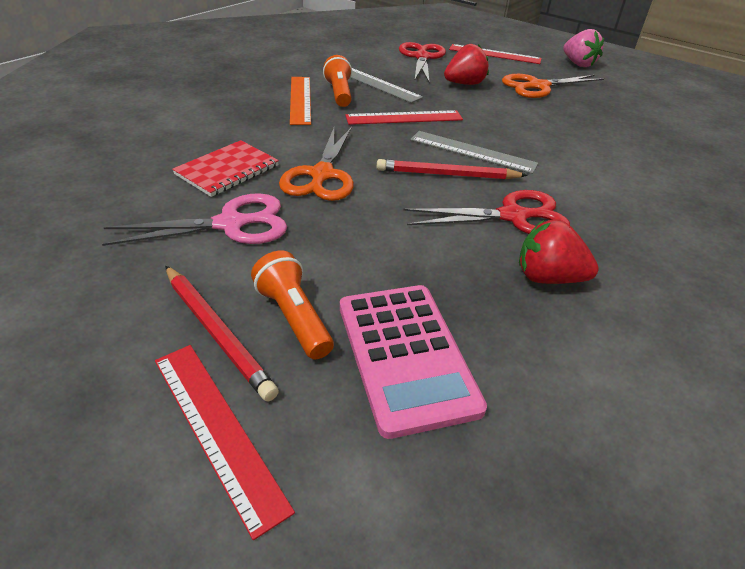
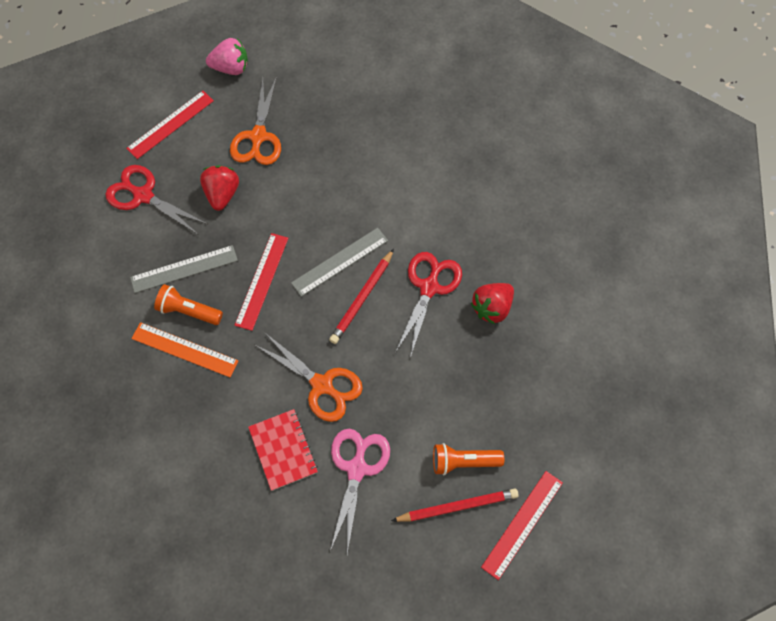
camera: 60 degrees left, 25 degrees up
(217, 429) = (522, 524): red ruler -> red ruler turned 45 degrees counterclockwise
(405, 355) = (515, 417): pink calculator -> none

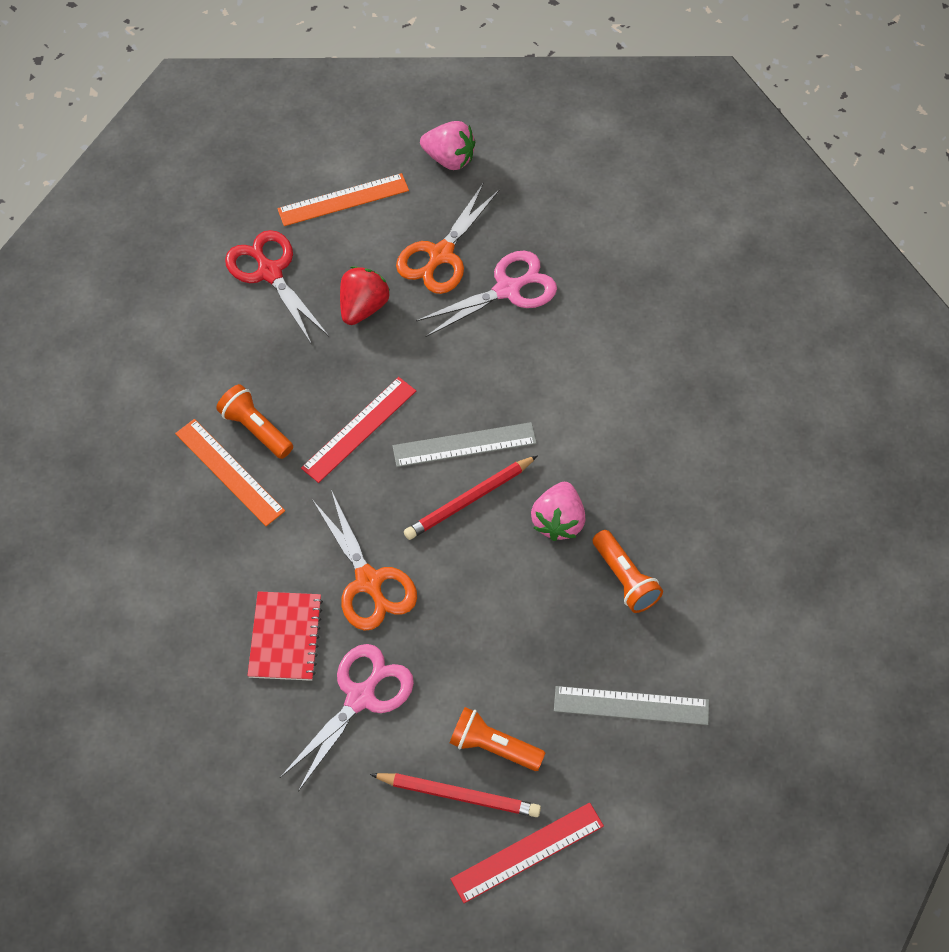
camera: 25 degrees right, 5 degrees down
(170, 124) = (343, 199): red ruler -> orange ruler
(184, 269) = (275, 377): grey ruler -> grey ruler (631, 705)
(315, 143) = (507, 290): none -> pink scissors
(429, 287) = (558, 521): red scissors -> pink strawberry
(492, 308) = (625, 579): red strawberry -> orange flashlight

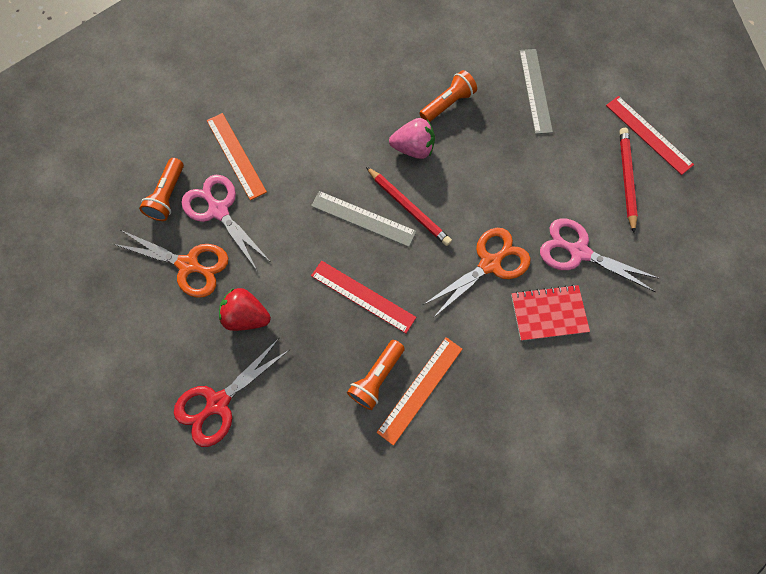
camera: 100 degrees left, 10 degrees up
(343, 199) = (134, 356): orange ruler -> orange ruler (236, 156)
(449, 158) = (86, 276): pink strawberry -> none
(464, 445) = (363, 218): grey ruler -> grey ruler turned 45 degrees counterclockwise
(493, 746) = (587, 164): orange flashlight -> orange flashlight (168, 196)

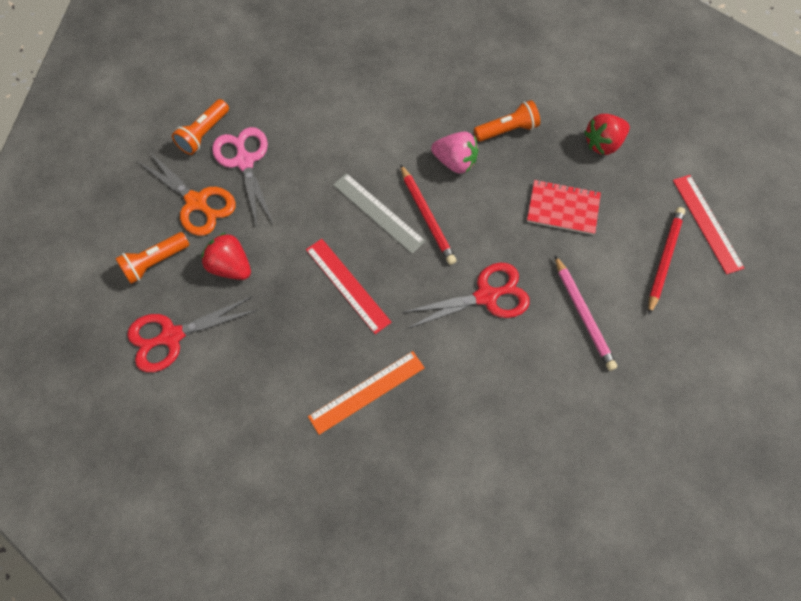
camera: 20 degrees right, 5 degrees down
(236, 156) = (281, 116): orange ruler -> none
(377, 377) = (329, 365): orange flashlight -> orange flashlight (155, 262)
(489, 264) = (486, 296): orange scissors -> red scissors
(535, 90) = (603, 143): grey ruler -> red strawberry
(548, 313) = (526, 364): red notebook -> red notebook (563, 208)
(579, 252) = (583, 315): pink scissors -> pink pencil

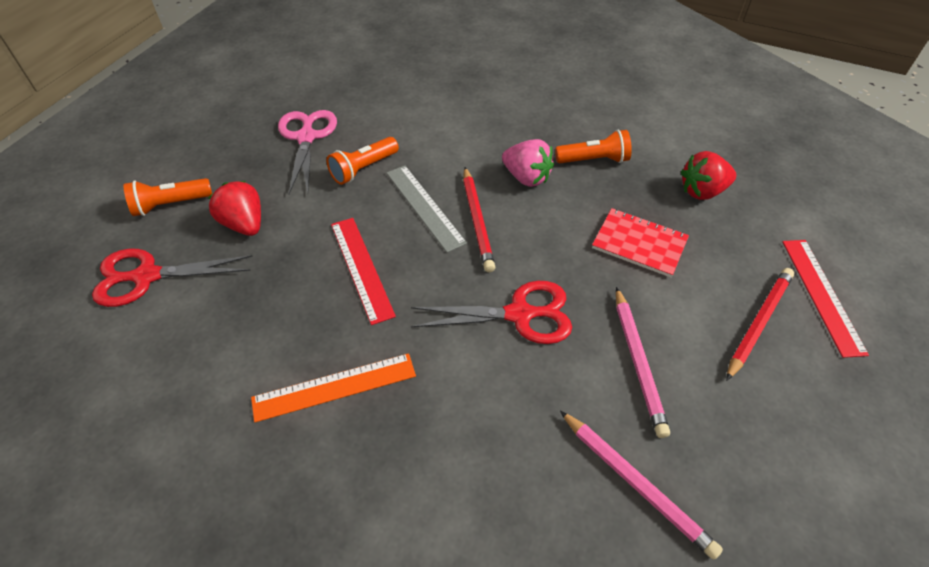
camera: 15 degrees right, 15 degrees down
(196, 202) = (241, 162): orange scissors -> none
(204, 134) = (279, 109): orange flashlight -> orange flashlight (363, 169)
(601, 408) = (636, 484): none -> pink pencil

